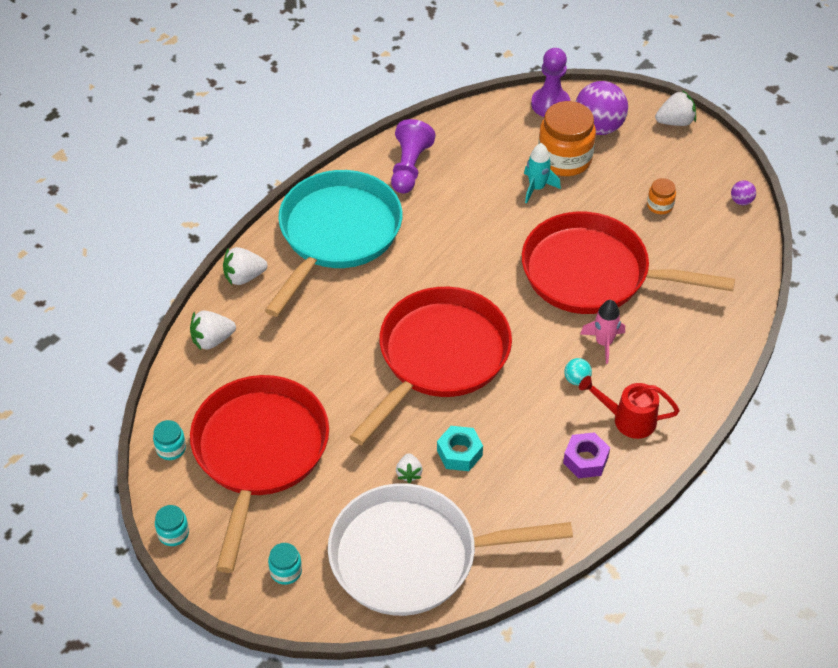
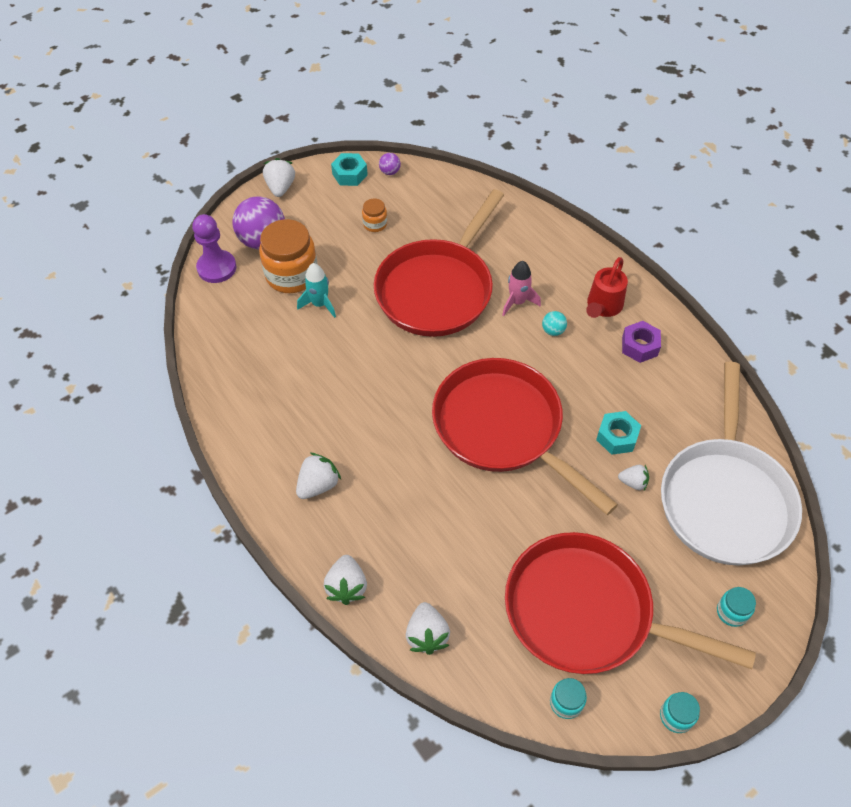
camera: 75 degrees left, 5 degrees up
(336, 235) = (318, 485): turquoise pan -> white strawberry
(409, 167) = (250, 400): purple pawn -> none
(721, 170) = (350, 174): none -> turquoise nut

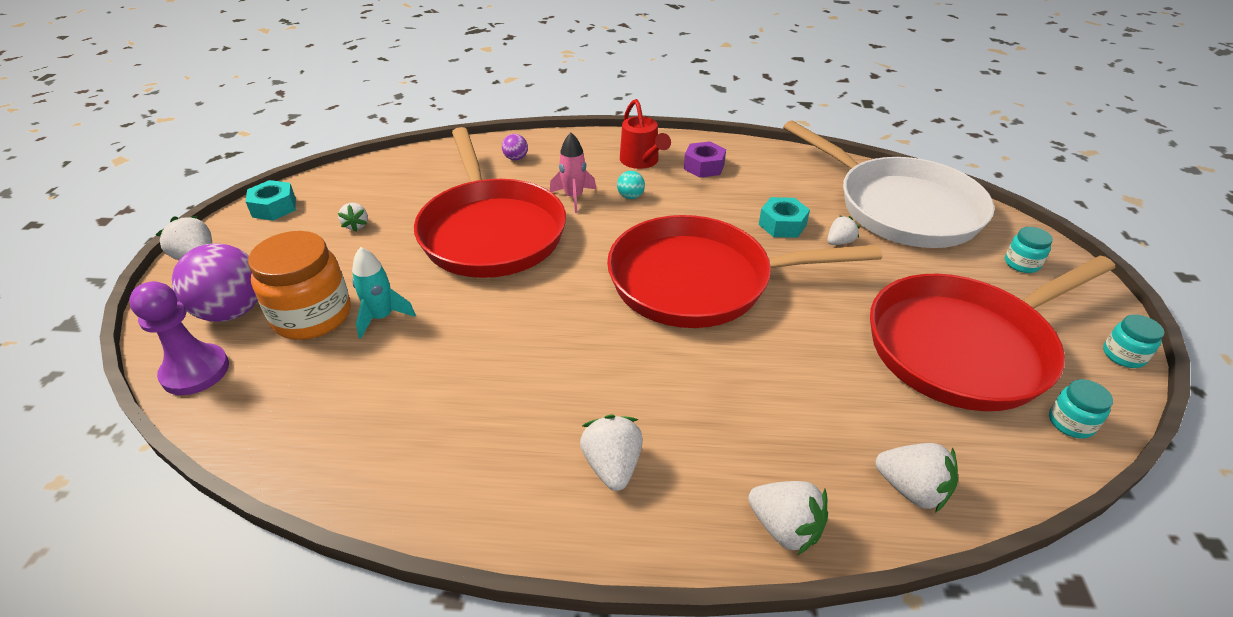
camera: 50 degrees left, 15 degrees down
(375, 224) = (356, 225): orange jar -> white strawberry
(390, 172) = (318, 184): purple ball -> purple ball (516, 158)

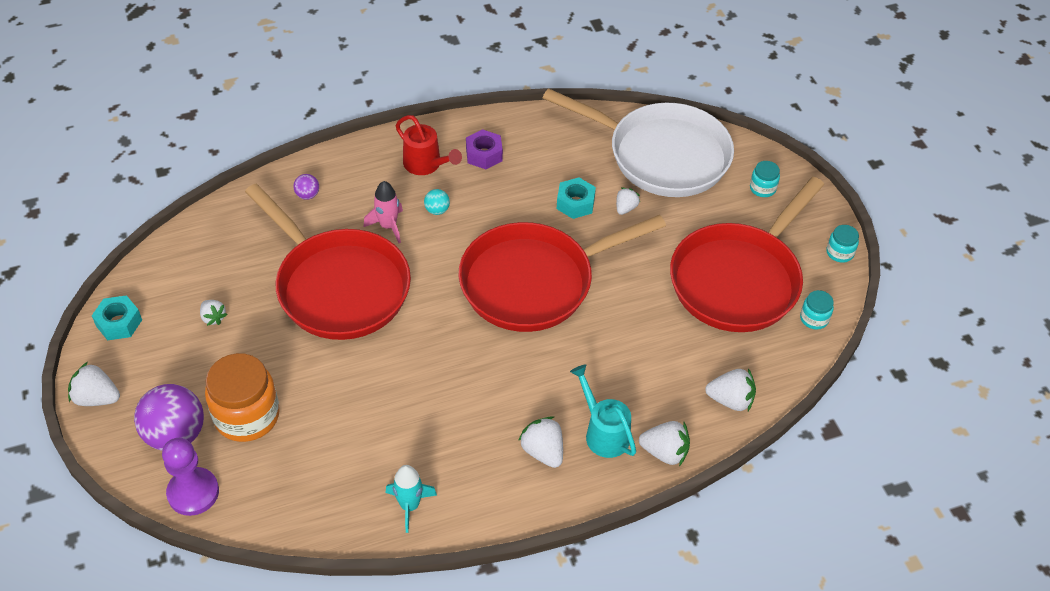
camera: 25 degrees left, 10 degrees up
(382, 317) = (305, 398): turquoise rocket -> turquoise rocket (409, 506)
(706, 470) = (603, 432): none -> turquoise watering can

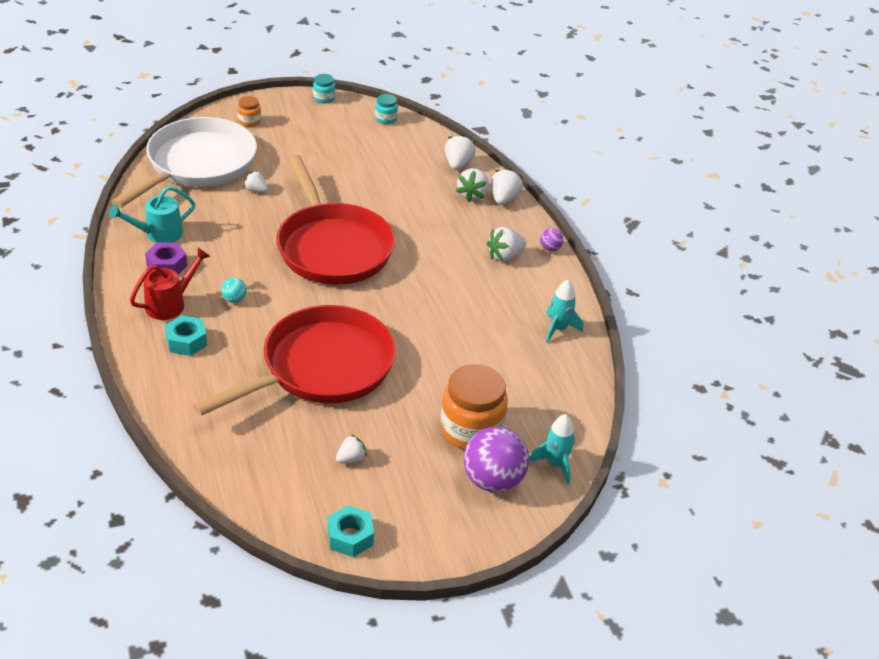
camera: 90 degrees left, 10 degrees down
(97, 398) = (449, 547): white strawberry -> white strawberry (472, 195)
(193, 492) = (555, 464): purple pawn -> turquoise rocket
(307, 195) = (192, 389): purple ball -> purple ball (550, 249)
(388, 226) = (248, 332): pink rocket -> none
(575, 203) = (244, 216): turquoise nut -> turquoise nut (186, 341)
(603, 432) = (487, 225): turquoise watering can -> turquoise watering can (158, 234)
(739, 279) = (344, 145): red pan -> none
(762, 188) = (249, 121): turquoise jar -> orange jar

